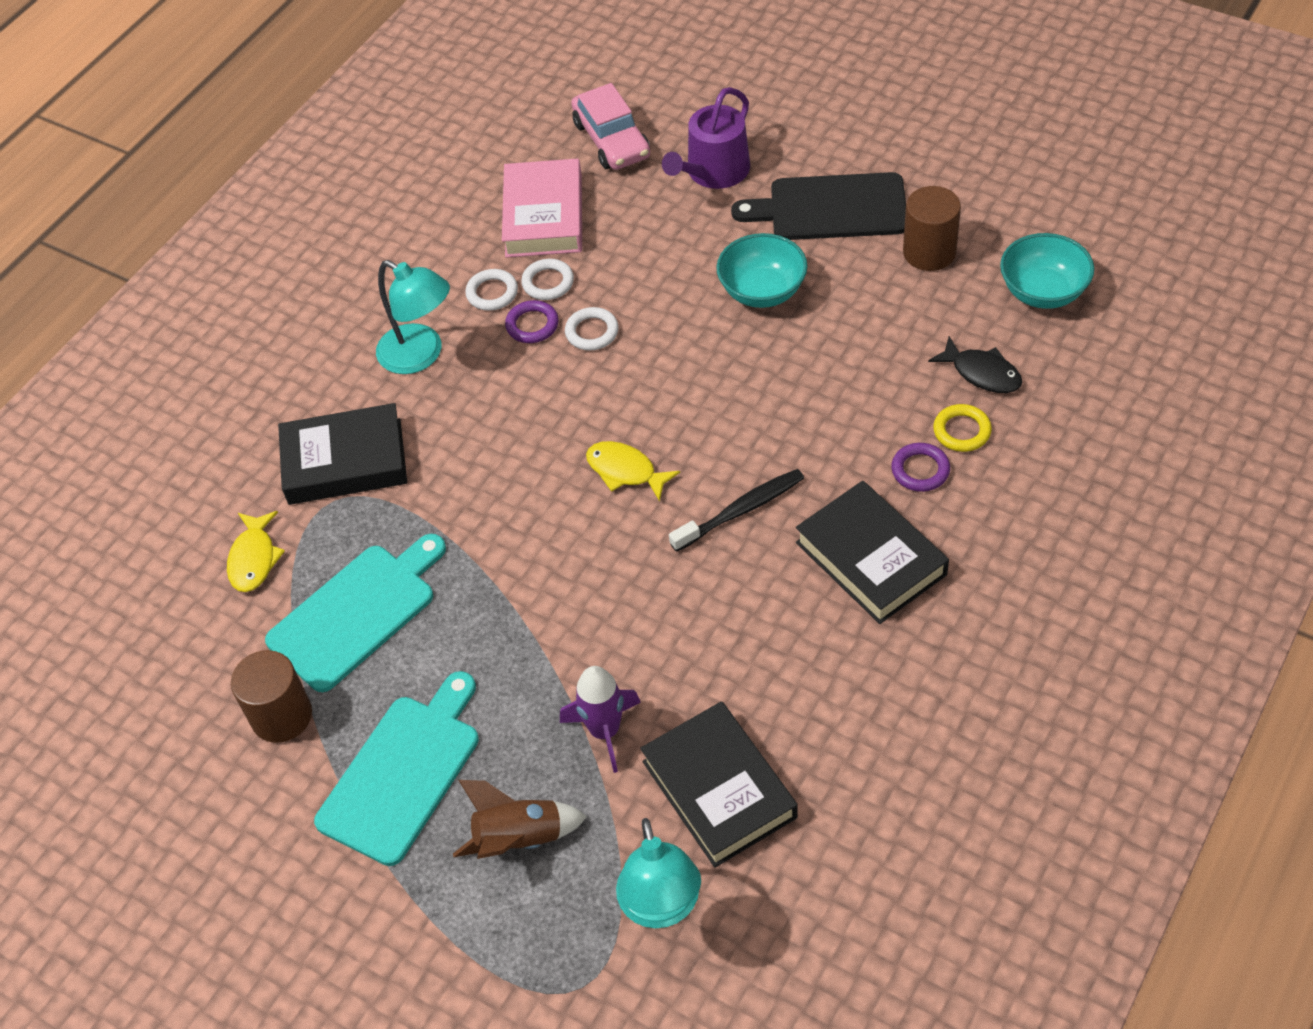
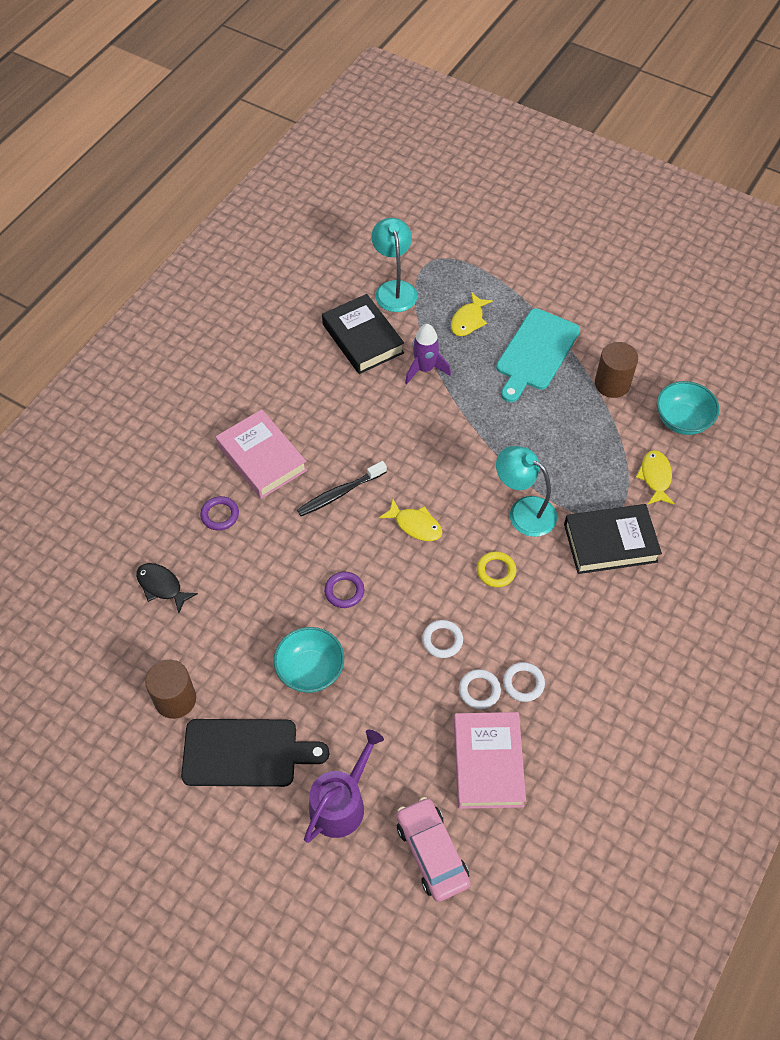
camera: 175 degrees right, 5 degrees up
(357, 613) = (580, 440): turquoise cutting board -> none
(421, 355) = (571, 627): turquoise lamp -> turquoise lamp (523, 511)
(519, 838) = (468, 320): brown rocket -> yellow fish
(532, 325) = (488, 650): purple ring -> purple ring (344, 591)
(870, 559) = (262, 458): black book -> pink book
(962, 431) = (186, 542): yellow ring -> yellow ring (496, 571)
(1043, 292) = (99, 654): turquoise bowl -> turquoise bowl (682, 420)

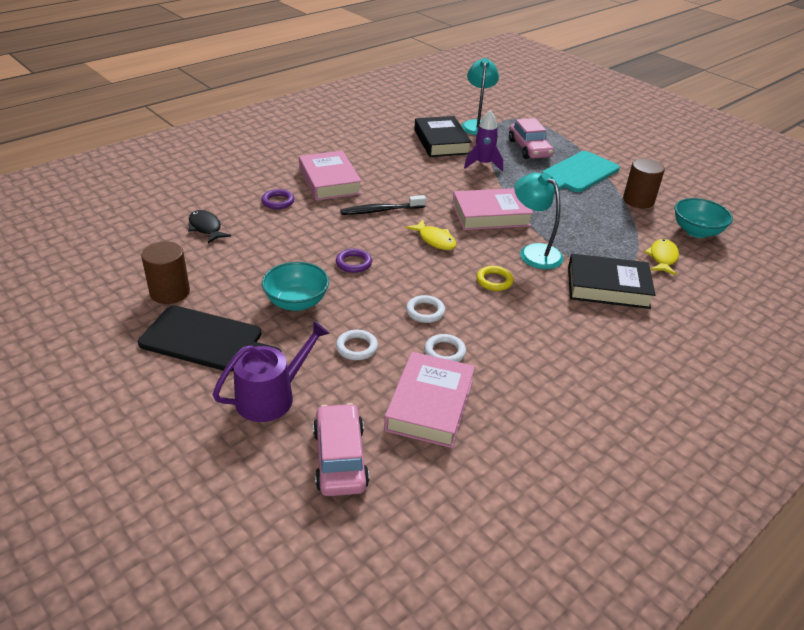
camera: 15 degrees right, 20 degrees down
(461, 462) = (491, 215): none -> pink book
(468, 320) = (529, 148): yellow fish -> pink car
(523, 683) = (489, 357): white ring -> white ring (356, 347)

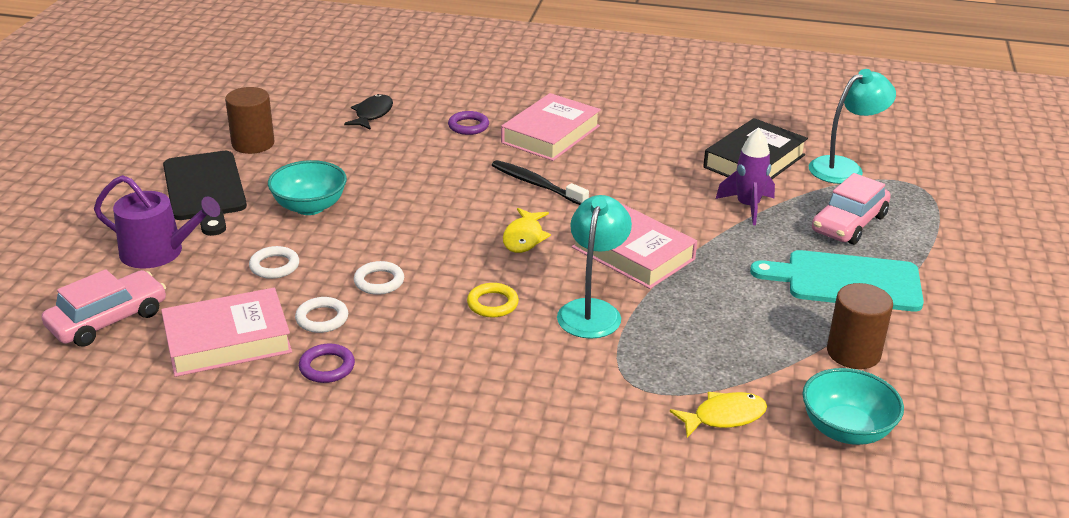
camera: 55 degrees right, 5 degrees down
(353, 263) = (414, 209): purple ring -> purple ring (327, 367)
(608, 287) = (587, 390): black book -> none

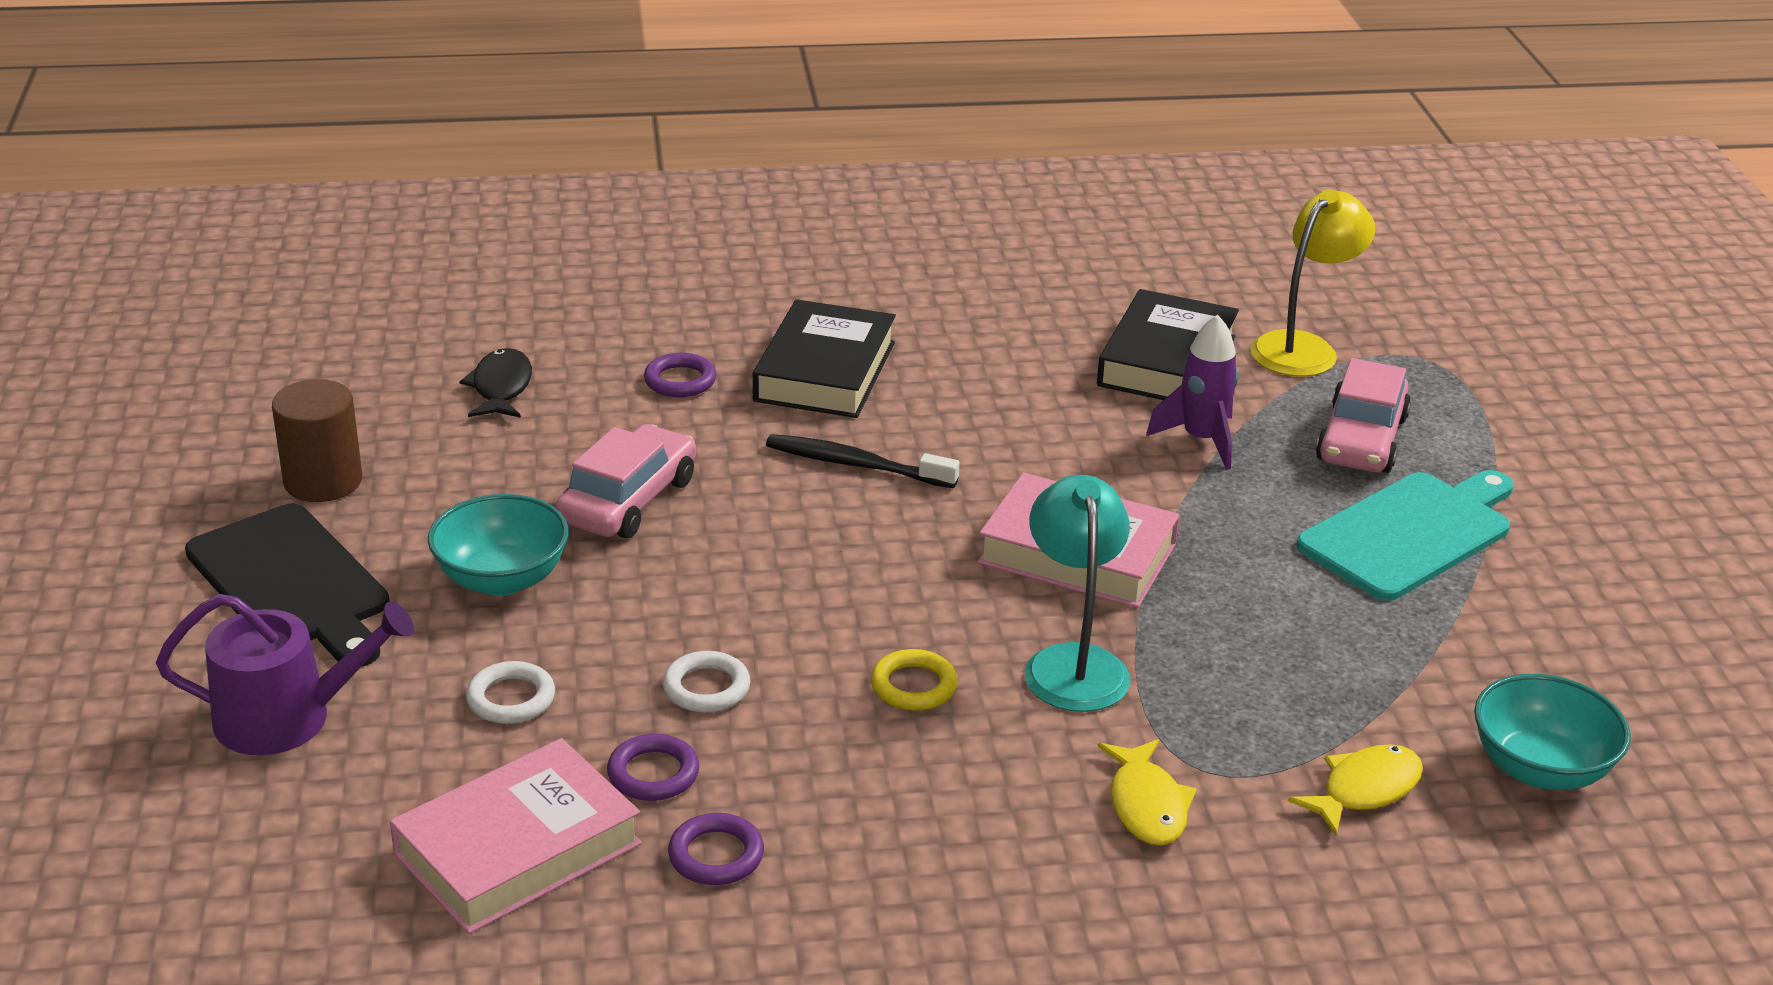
camera: 20 degrees left, 0 degrees up
(108, 320) = (279, 861): pink car -> pink car (628, 500)
(322, 318) = (653, 773): white ring -> purple ring
(524, 237) = (893, 561): yellow fish -> yellow fish (1147, 805)
(551, 134) = (825, 371): pink book -> black book
(844, 167) = (1303, 347): turquoise lamp -> yellow lamp
(847, 281) = (1410, 534): turquoise cutting board -> turquoise cutting board turned 150 degrees clockwise
(853, 353) = (1483, 646): brown cylinder -> none

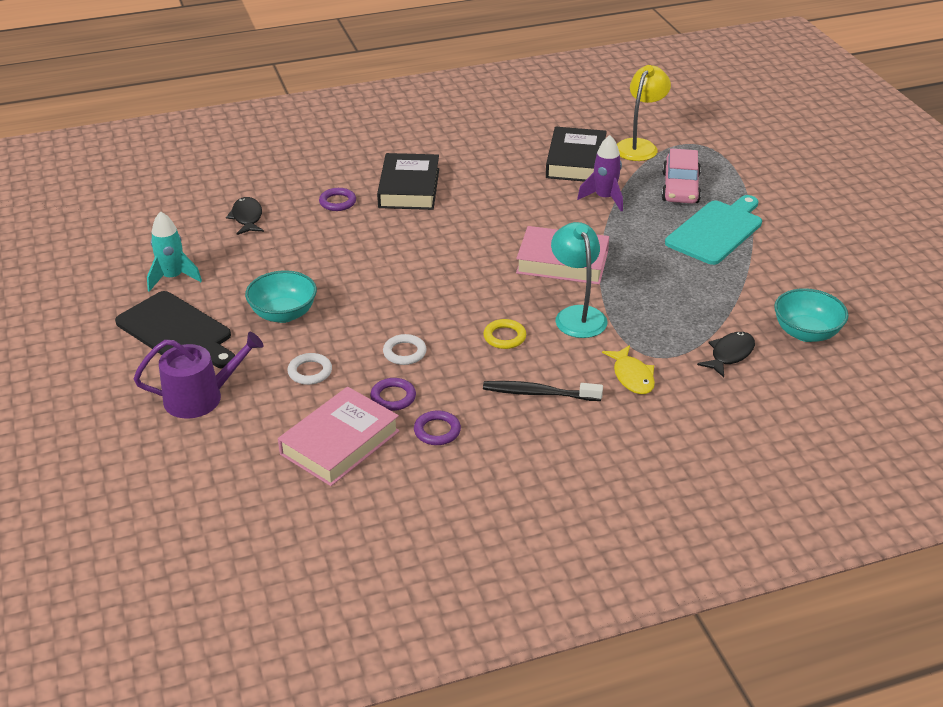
camera: 10 degrees left, 5 degrees up
(323, 481) = (173, 278): brown cylinder -> turquoise rocket
(628, 500) = (333, 266): pink car -> none
(855, 465) = (440, 233): black toothbrush -> black toothbrush (538, 393)
(1364, 790) = (729, 354): yellow fish -> black fish

